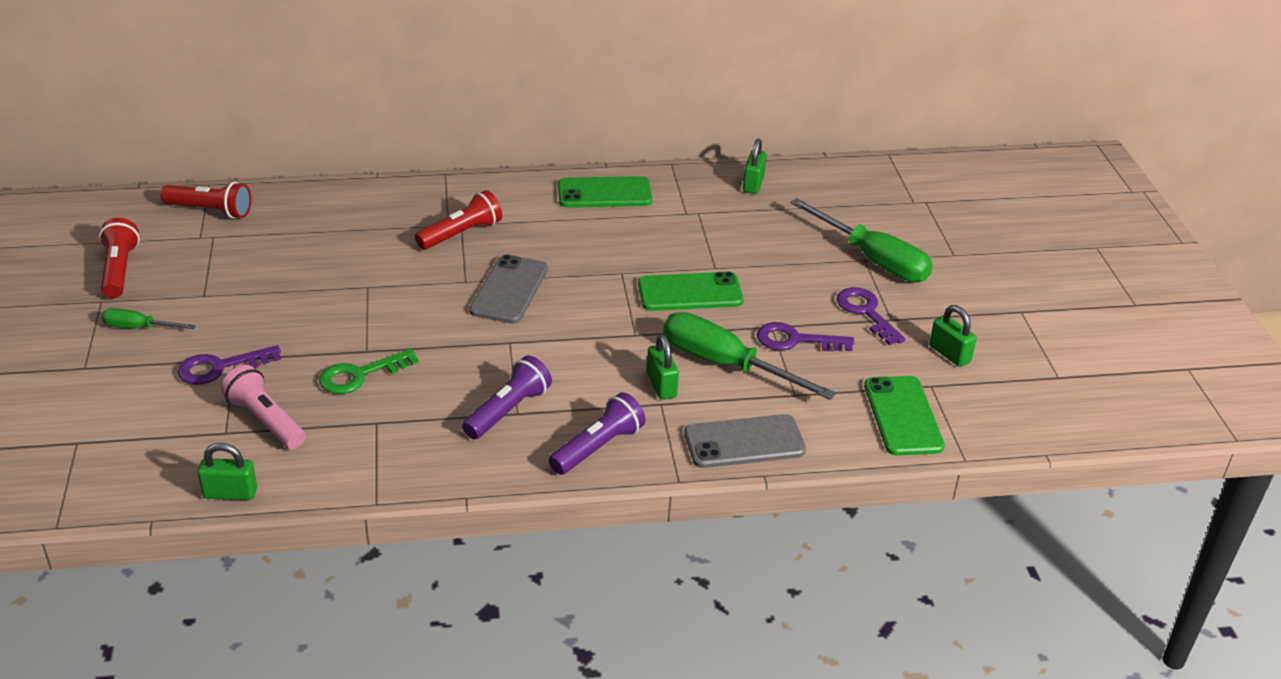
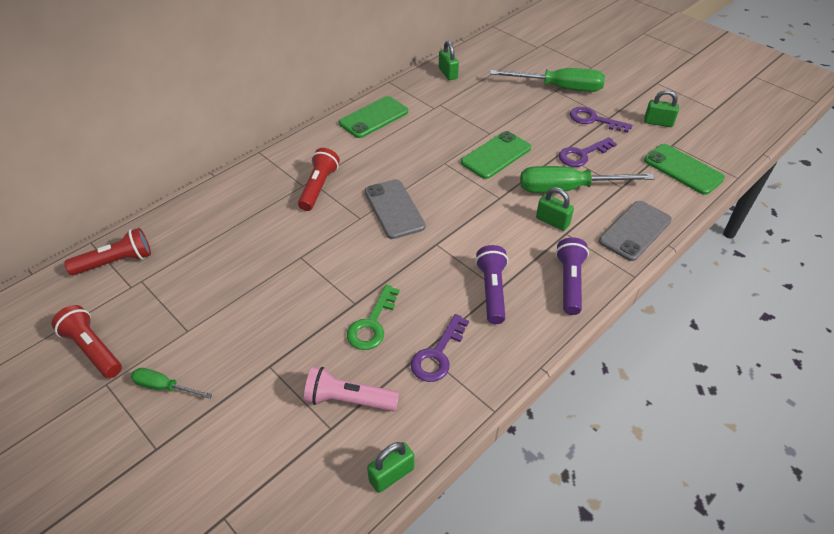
camera: 35 degrees left, 10 degrees up
(139, 328) = (164, 387): green screwdriver -> green screwdriver turned 45 degrees clockwise
(220, 367) = (266, 379): purple key -> purple key (437, 354)

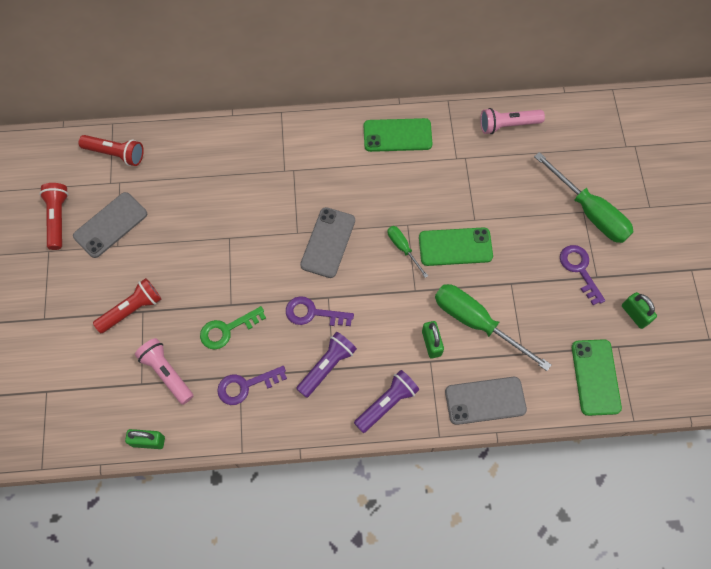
camera: 40 degrees right, 20 degrees up
(163, 318) = (110, 225): none -> grey phone
(164, 387) = (76, 279): green screwdriver -> green screwdriver (403, 248)
(319, 187) = (294, 181): red flashlight -> red flashlight (132, 310)
(448, 73) = (508, 125): green padlock -> pink flashlight
(582, 154) = (527, 298): purple key -> purple key (313, 313)

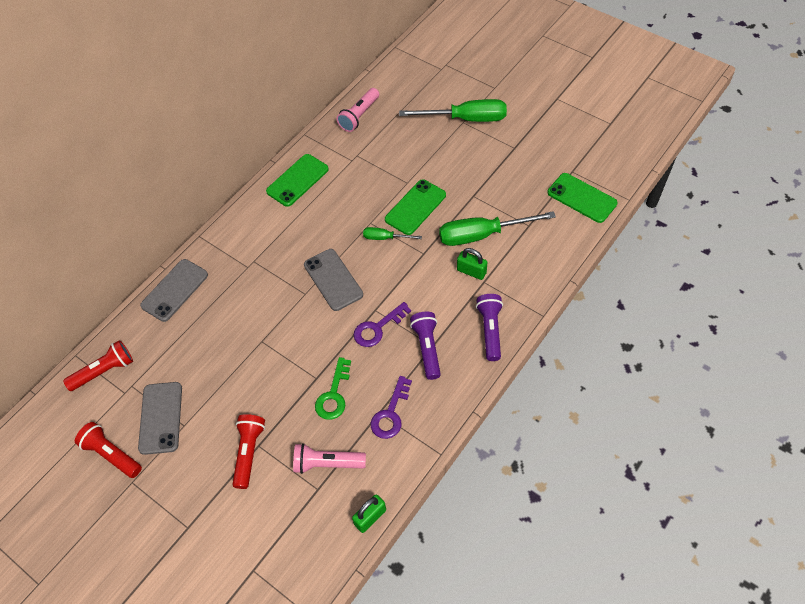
camera: 45 degrees left, 10 degrees down
(485, 400) = (542, 270): grey phone -> grey phone (175, 290)
(579, 269) = (500, 153): purple key -> none
(635, 314) = (559, 147): green padlock -> none

